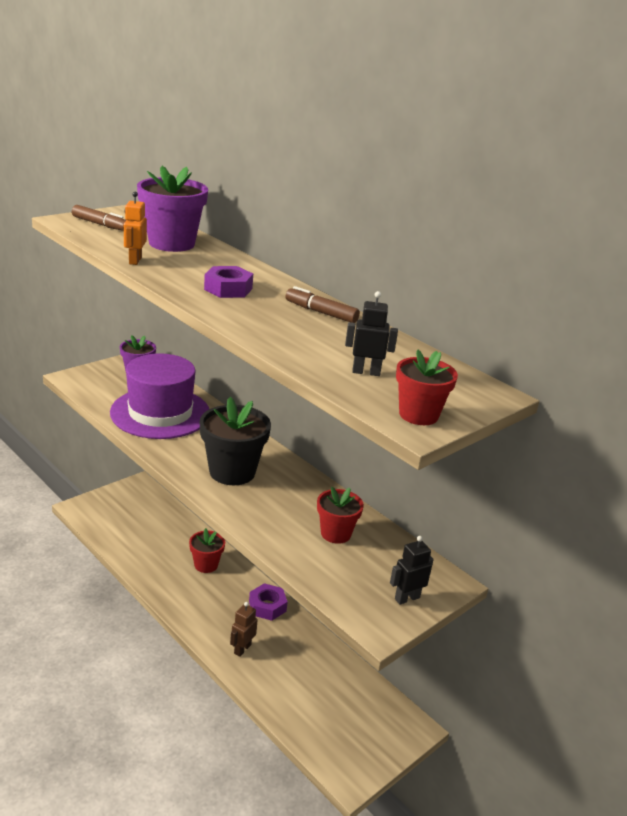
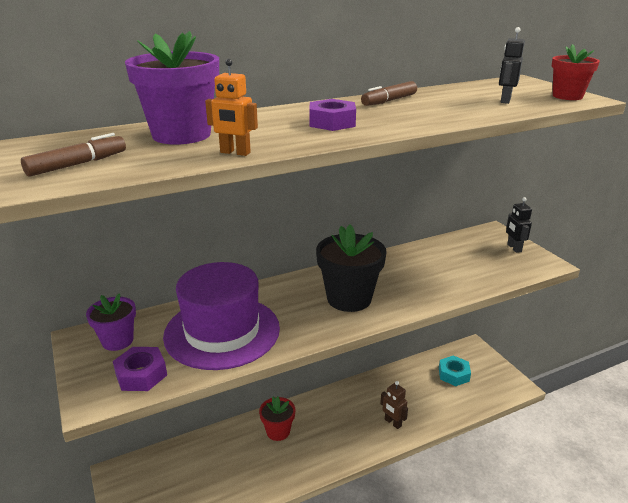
camera: 70 degrees left, 0 degrees up
(267, 606) = (344, 398): purple nut -> purple nut (141, 374)
(335, 533) = (442, 262): red flower pot -> none
(346, 705) = (453, 374): none -> turquoise nut

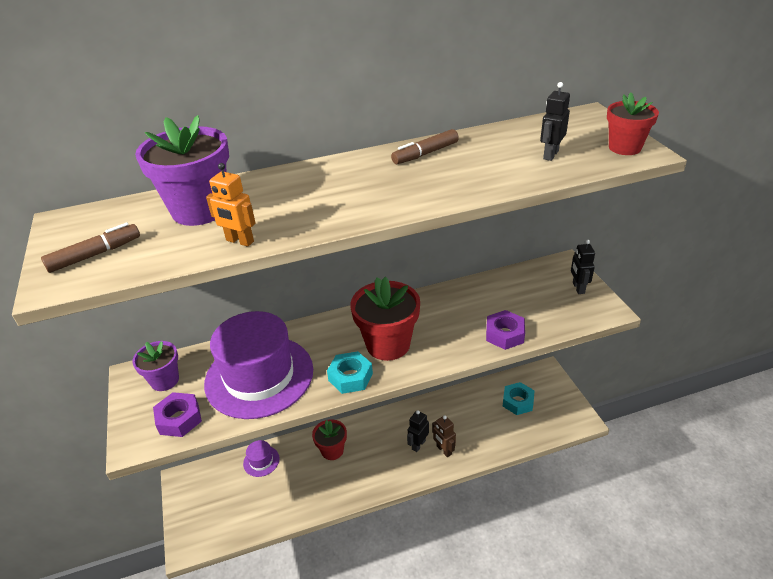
camera: 10 degrees right, 10 degrees up
(203, 447) = (261, 461): none -> purple hat
(319, 327) = (350, 377): none -> turquoise nut
(332, 122) = (351, 192): purple nut -> purple nut (504, 334)
(349, 298) = (388, 344): black flower pot -> red flower pot
(366, 419) = (418, 445): none -> black robot

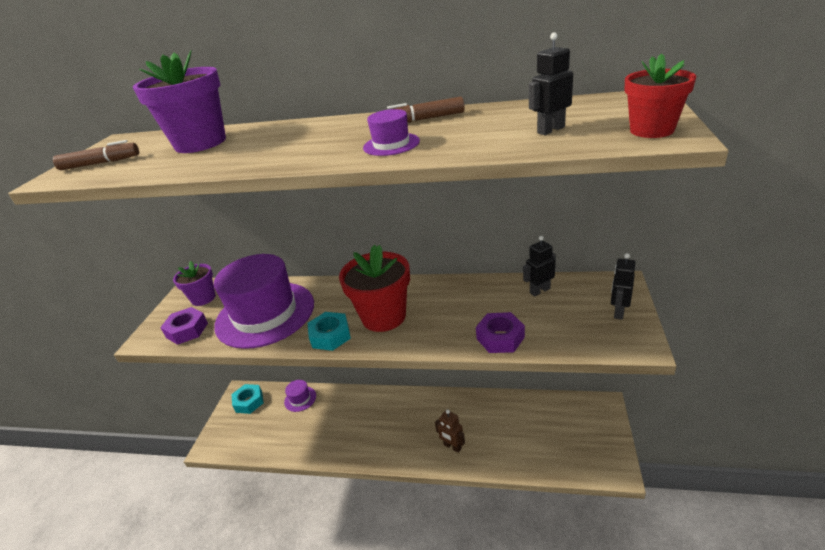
camera: 30 degrees right, 5 degrees down
(239, 241) = (192, 168): orange robot -> none
(332, 450) = (357, 410): red flower pot -> none
(418, 445) = (432, 433): black robot -> black robot (539, 291)
(427, 185) = (391, 144): none -> purple hat
(444, 450) = (452, 447): brown robot -> brown robot turned 45 degrees counterclockwise
(518, 402) = (554, 426): turquoise nut -> turquoise nut (249, 402)

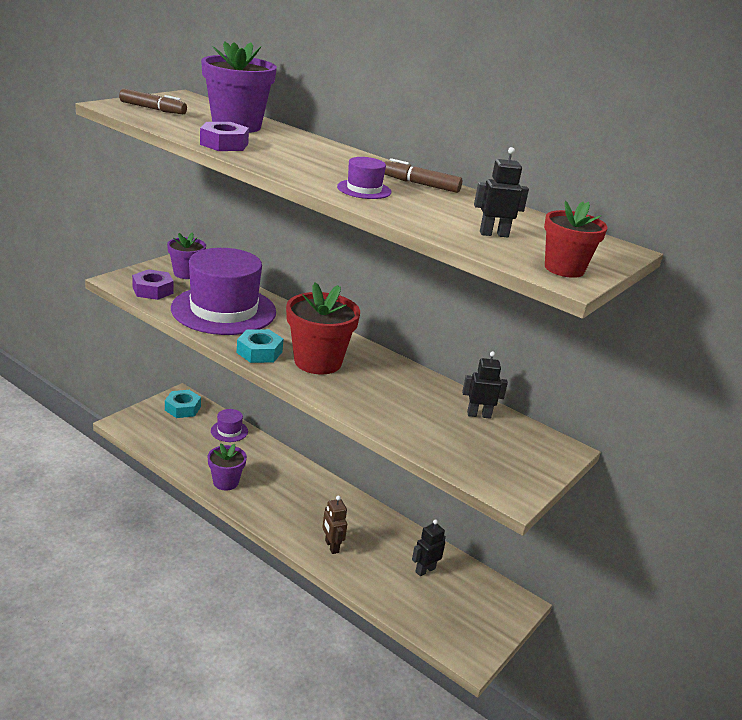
camera: 20 degrees right, 5 degrees down
(332, 444) = (226, 482): none -> purple flower pot
(500, 338) = (397, 427): purple nut -> purple nut (224, 144)
(618, 312) = (529, 466): black robot -> black robot (425, 570)

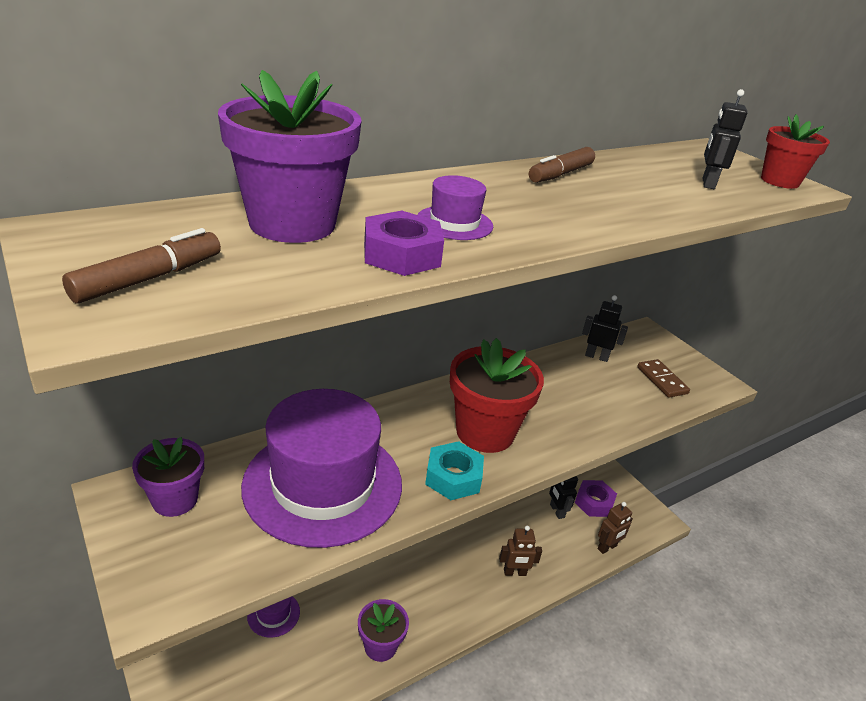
camera: 70 degrees left, 5 degrees up
(153, 290) = (218, 557): purple nut -> purple nut (594, 502)
(182, 408) = (190, 660): turquoise nut -> none
(364, 189) = (593, 207): purple hat -> purple hat (454, 223)
(401, 611) = (607, 547): none -> brown robot
(477, 454) = (662, 380): none -> brown domino
(479, 415) = (596, 356): black robot -> black robot turned 90 degrees clockwise

